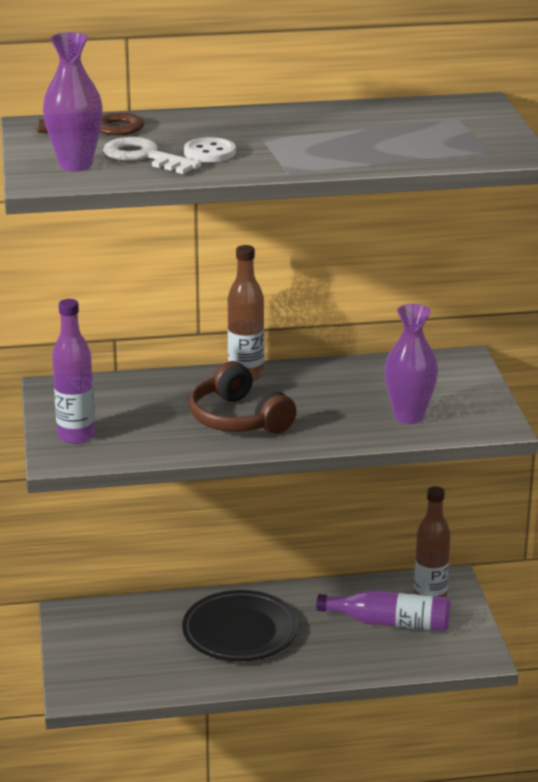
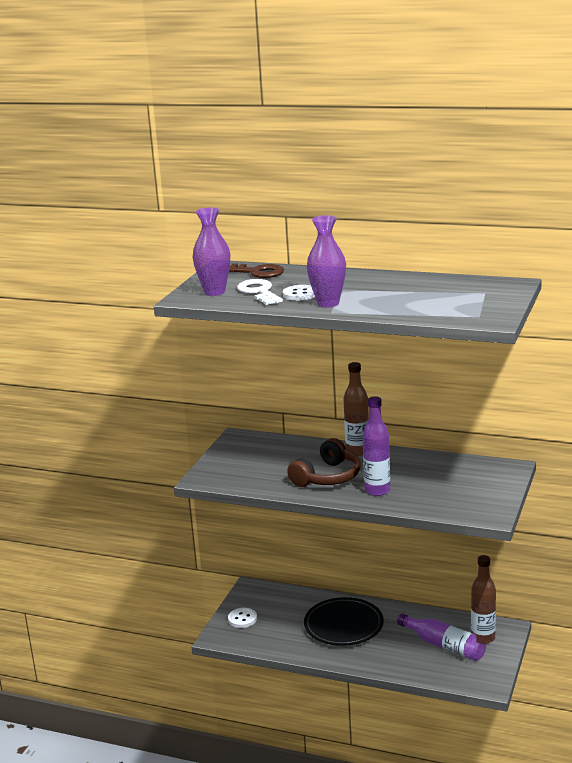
camera: 30 degrees right, 5 degrees down
(76, 436) = (224, 467): purple bottle -> purple bottle (377, 490)
(91, 660) = (242, 619): none -> white button
(238, 419) = (327, 477): brown headphones -> brown headphones turned 135 degrees counterclockwise
(409, 416) = (436, 497): purple vase -> purple vase (328, 303)

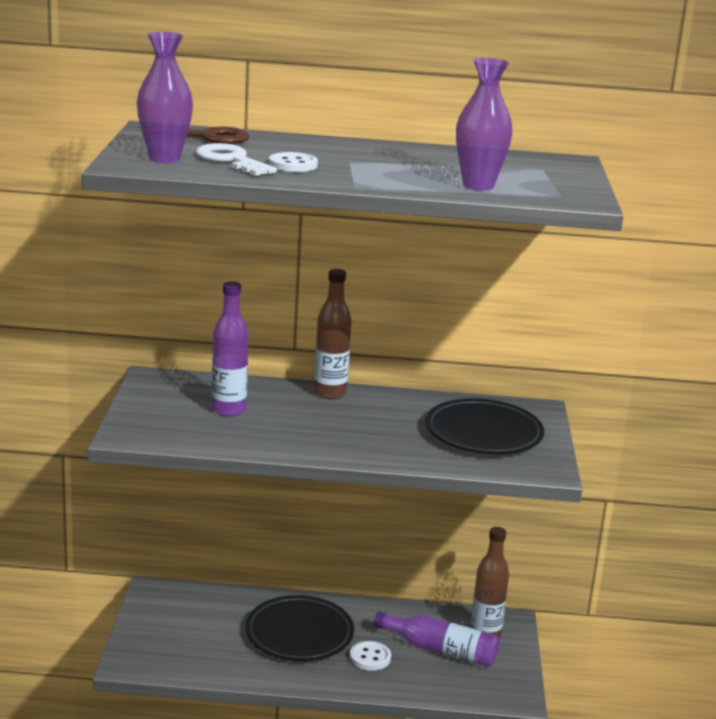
camera: 20 degrees left, 0 degrees up
(242, 619) = (155, 635): white button -> white button (370, 657)
(327, 477) = (305, 427): brown headphones -> none
(328, 303) = (342, 176): purple vase -> purple vase (478, 186)
(377, 490) = (382, 443): purple bottle -> purple bottle (228, 410)
(457, 485) = (483, 433): none -> black plate

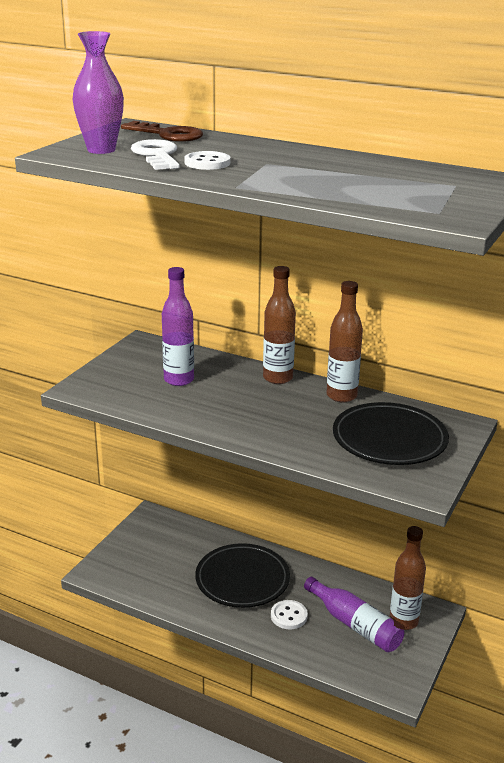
camera: 25 degrees right, 5 degrees up
(407, 401) = (341, 396): none -> brown bottle
(478, 186) = (362, 195): purple vase -> none

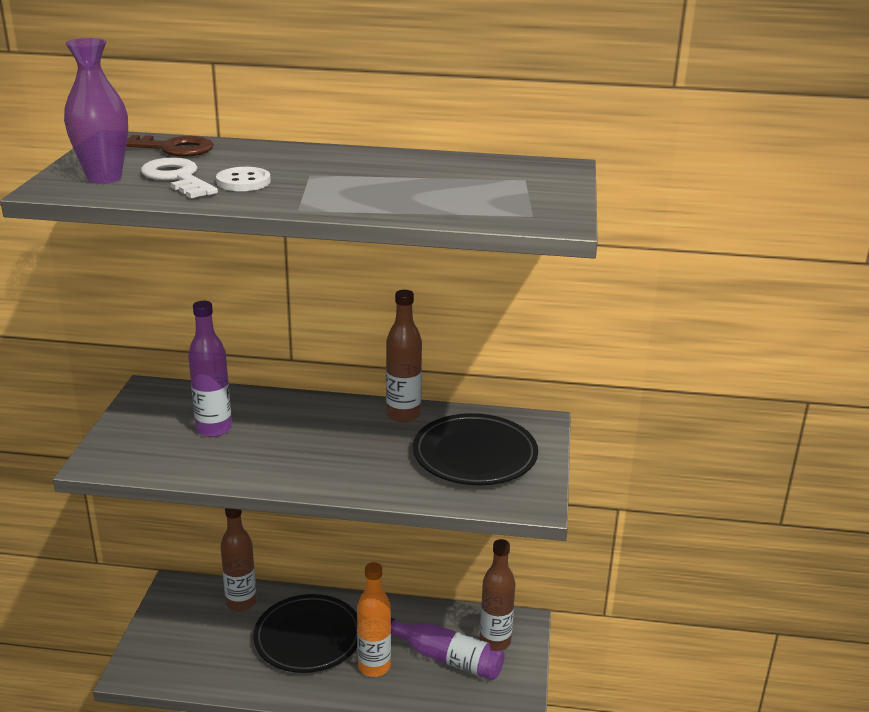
camera: 20 degrees left, 0 degrees up
(278, 378) = (325, 406): brown bottle -> brown bottle (241, 602)
(289, 616) = (374, 666): white button -> orange bottle

